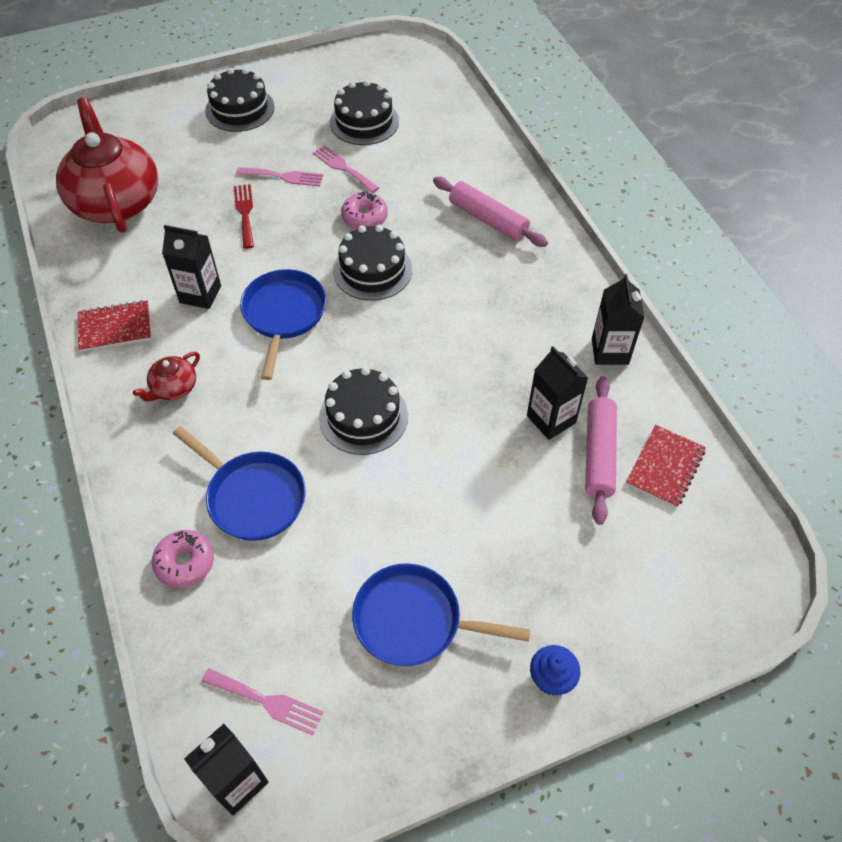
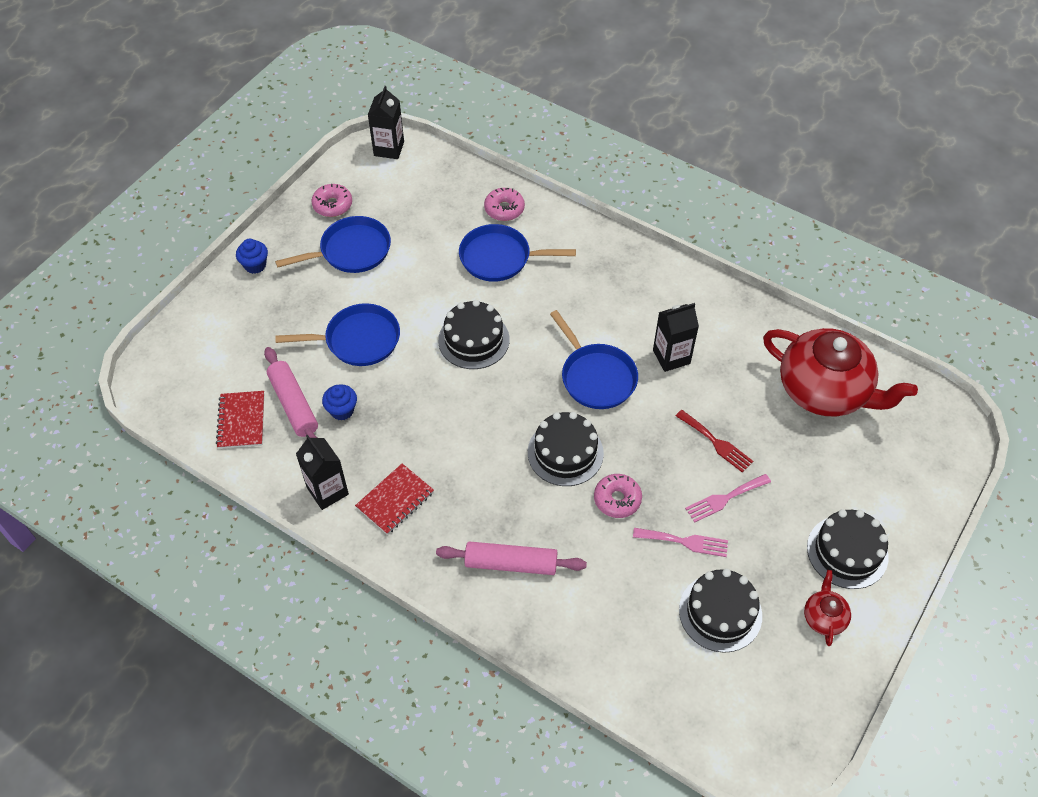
camera: 145 degrees right, 0 degrees up
(115, 327) = (699, 301): red notebook -> red notebook (395, 500)
(174, 388) = (615, 287): red teapot -> red teapot (824, 617)
(267, 702) = (401, 180): pink fork -> none
(388, 720) = (332, 205): none -> pink donut
(485, 488) = (358, 340): none -> blue pan
(551, 419) = (342, 410): black carton -> blue cupcake

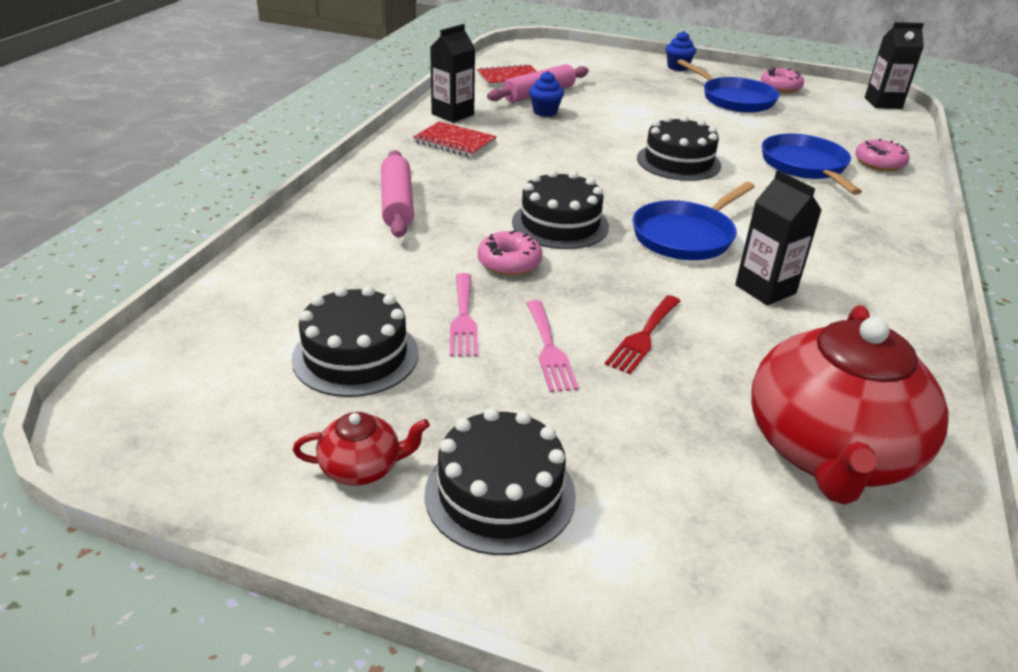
camera: 75 degrees right, 20 degrees down
(358, 340) = (631, 111): blue pan -> none
(724, 499) = (549, 349): pink fork -> pink fork turned 150 degrees counterclockwise

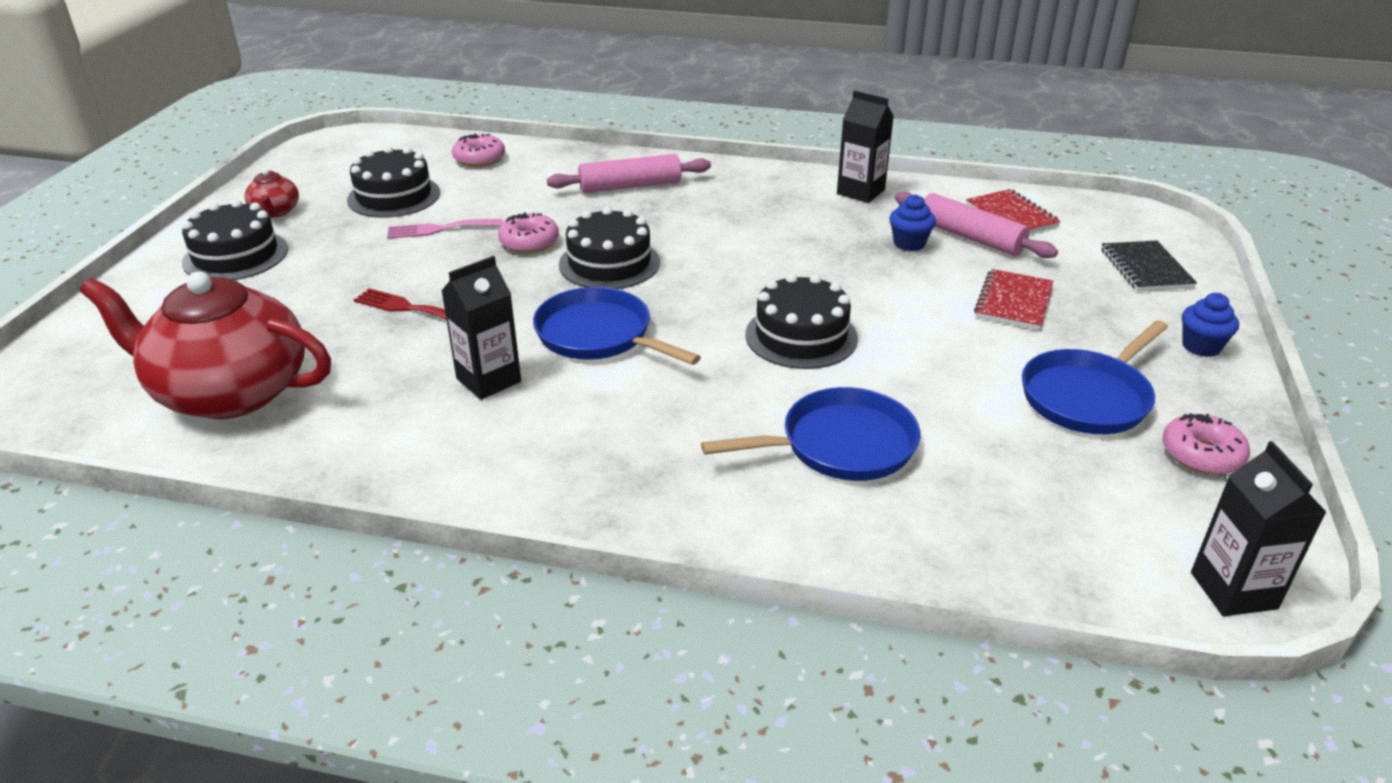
camera: 85 degrees right, 0 degrees up
(454, 142) = (783, 199): red notebook -> red notebook (1013, 302)
(549, 349) = (392, 266): pink fork -> none
(589, 61) = (1145, 269): none -> black notebook
(879, 163) = (893, 529): pink donut -> pink donut (479, 159)

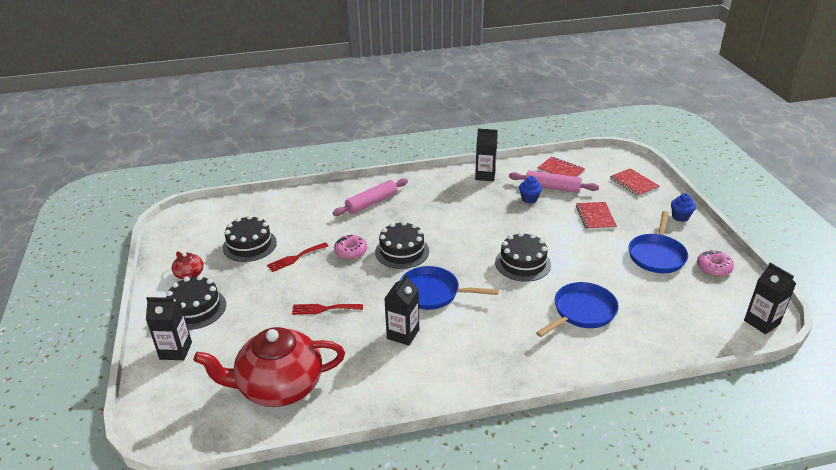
camera: 25 degrees left, 0 degrees up
(152, 300) = (176, 351): none -> black carton
(439, 229) = (295, 258): pink fork -> red fork
(479, 159) = (275, 208): pink donut -> none
(1145, 269) = (633, 184): black notebook -> red notebook

